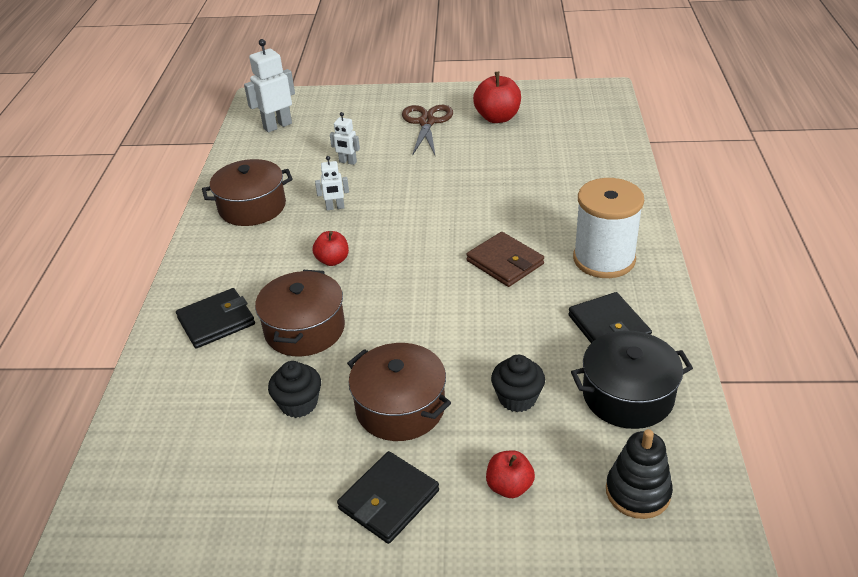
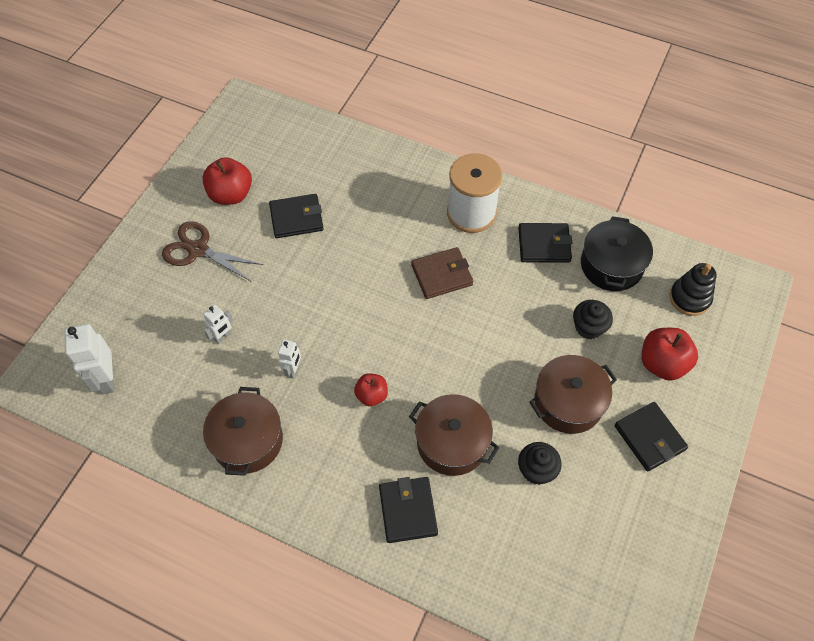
camera: 70 degrees left, 20 degrees up
(501, 157) = (296, 218): none -> black wallet
(509, 486) = (662, 363): red apple -> red apple, size x1.64

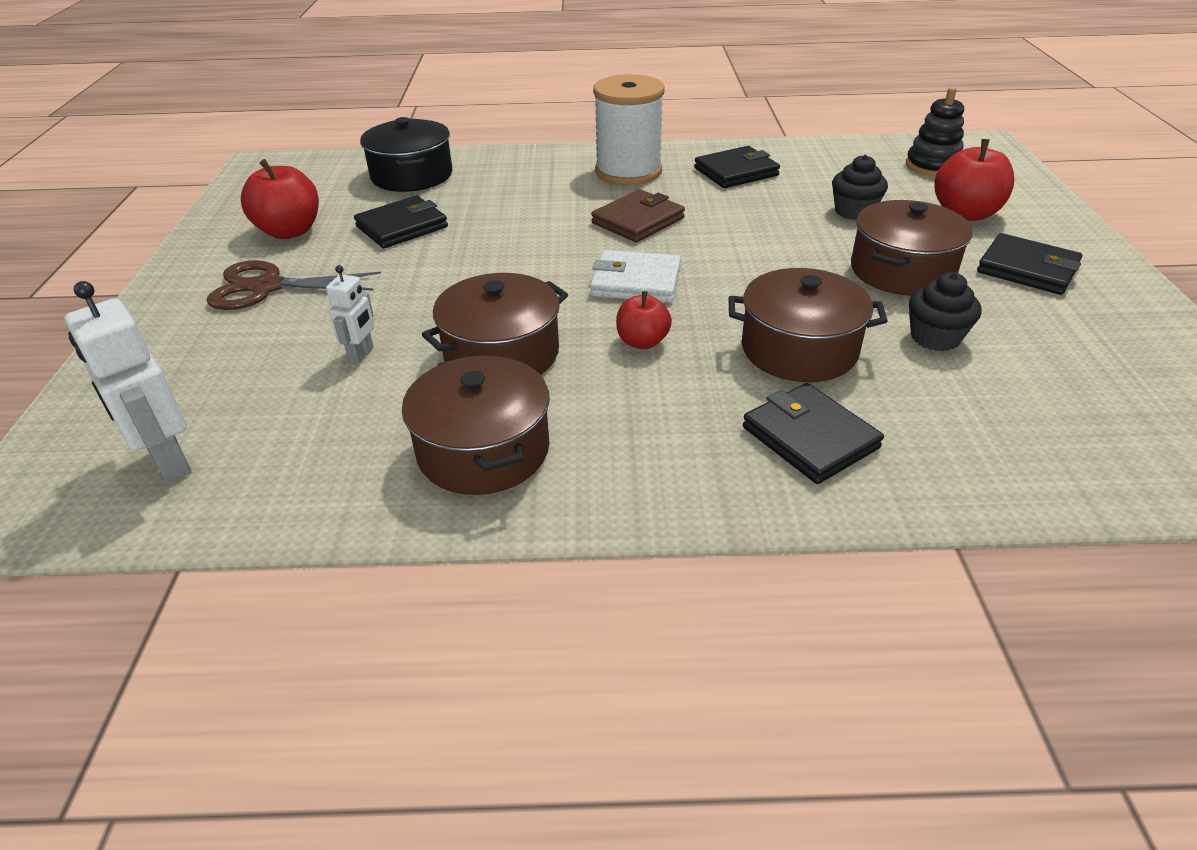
camera: 25 degrees left, 20 degrees down
(293, 370) = (502, 354): white robot -> brown pot
(401, 339) = (636, 282): none -> white wallet
(611, 265) = (825, 166): black pot -> black pot (412, 175)

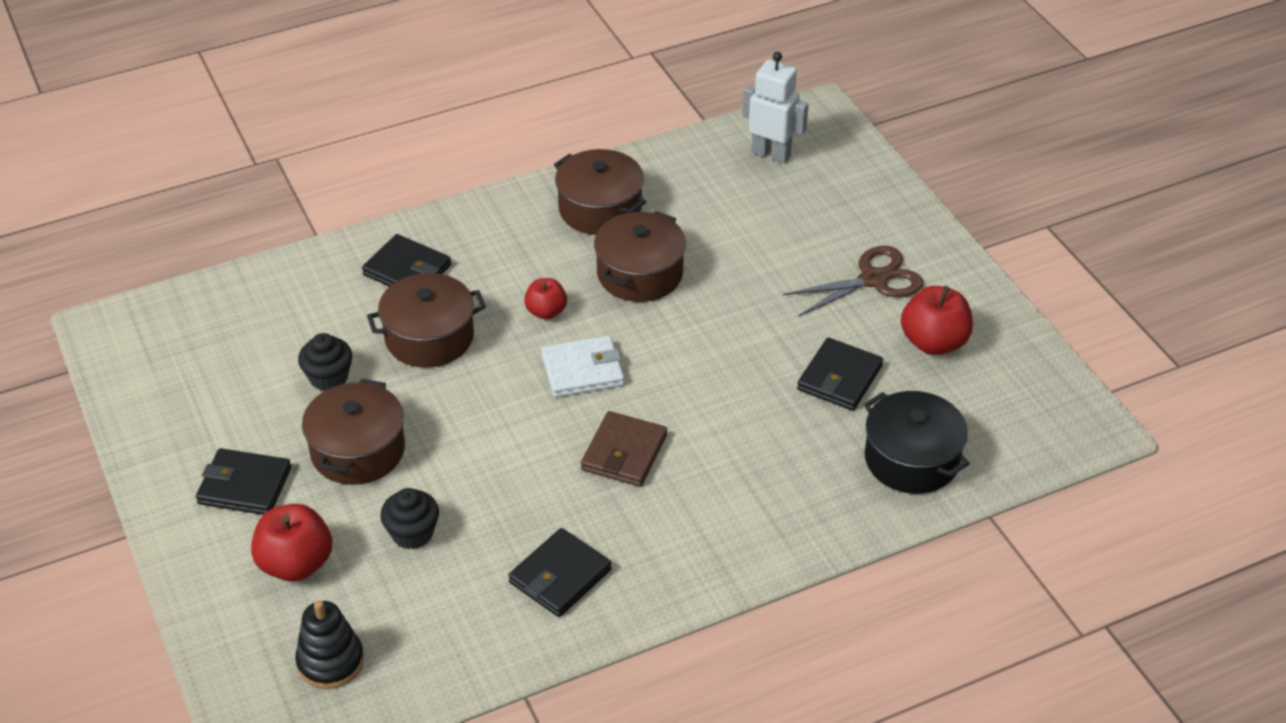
camera: 155 degrees right, 5 degrees up
(361, 354) = (736, 246): white robot -> none
(628, 172) = (682, 539): white spool -> none

